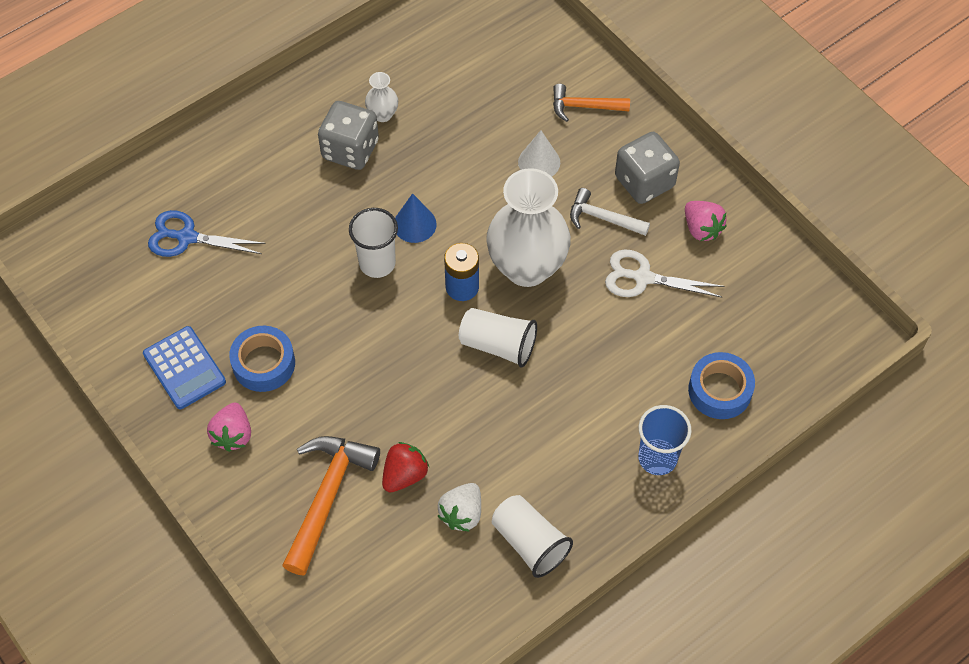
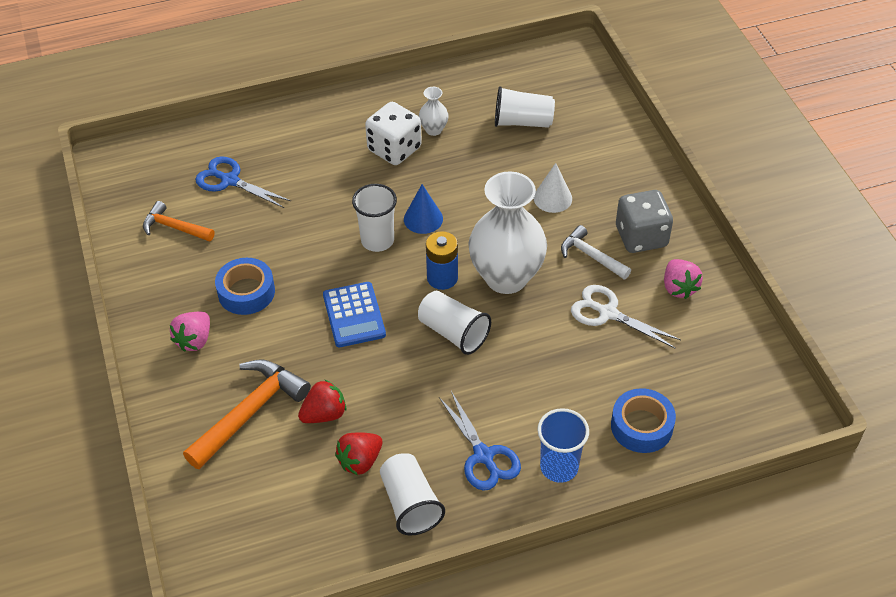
camera: 20 degrees right, 10 degrees down
(184, 368) = (180, 278): blue calculator -> blue calculator (354, 315)
(350, 150) = (394, 149): grey dice -> white dice
(462, 514) = (360, 461): white strawberry -> red strawberry
(473, 79) = (522, 122): none -> white cup
(581, 469) = (483, 456): none -> blue scissors
(584, 106) = (611, 165): orange hammer -> orange hammer (174, 227)

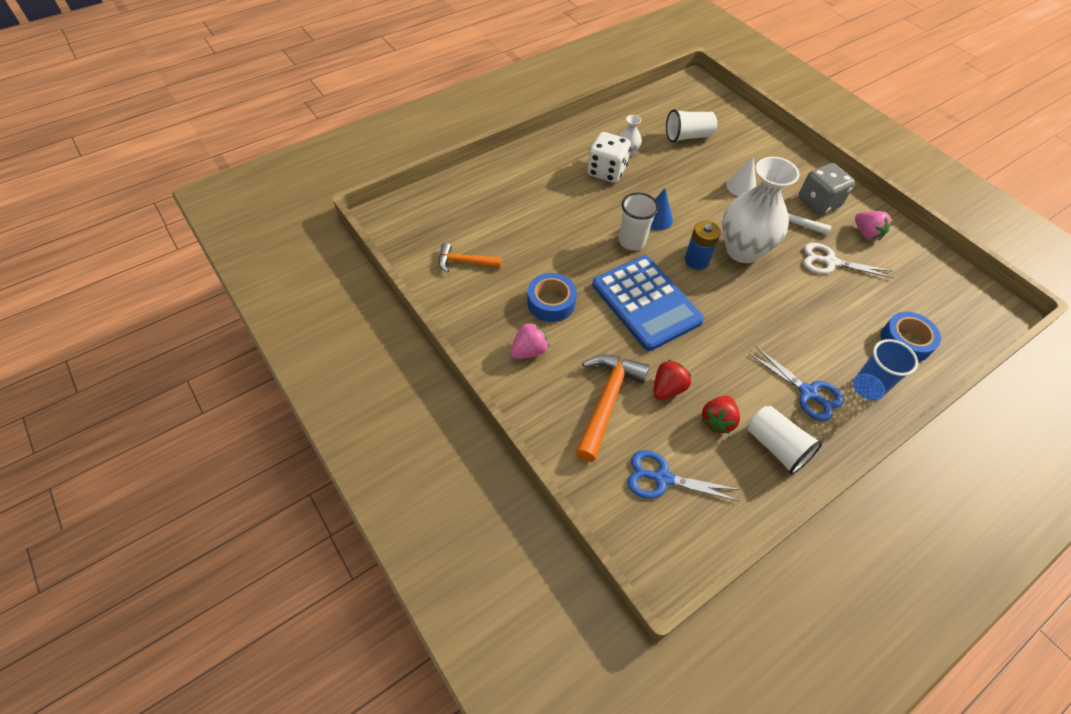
camera: 20 degrees left, 5 degrees up
(194, 340) = (529, 351): pink strawberry -> pink strawberry turned 135 degrees counterclockwise
(230, 180) = (491, 217): blue scissors -> blue scissors (662, 478)
(354, 315) = (646, 303): blue calculator -> blue calculator, size x1.67
(453, 332) = (729, 300): white cup -> none

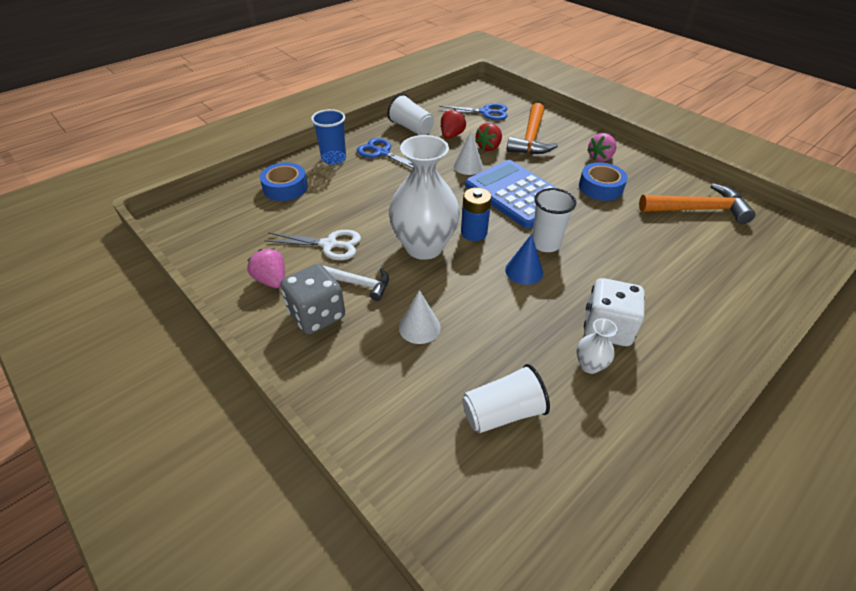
camera: 175 degrees right, 10 degrees down
(465, 262) = (698, 209): orange hammer -> orange hammer, size x1.66
(697, 354) = (468, 166): none -> white cone

